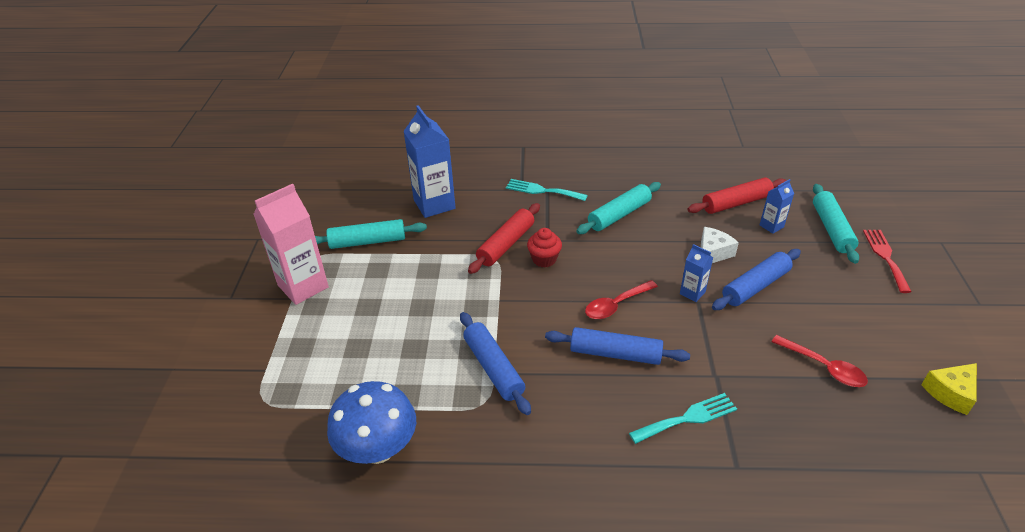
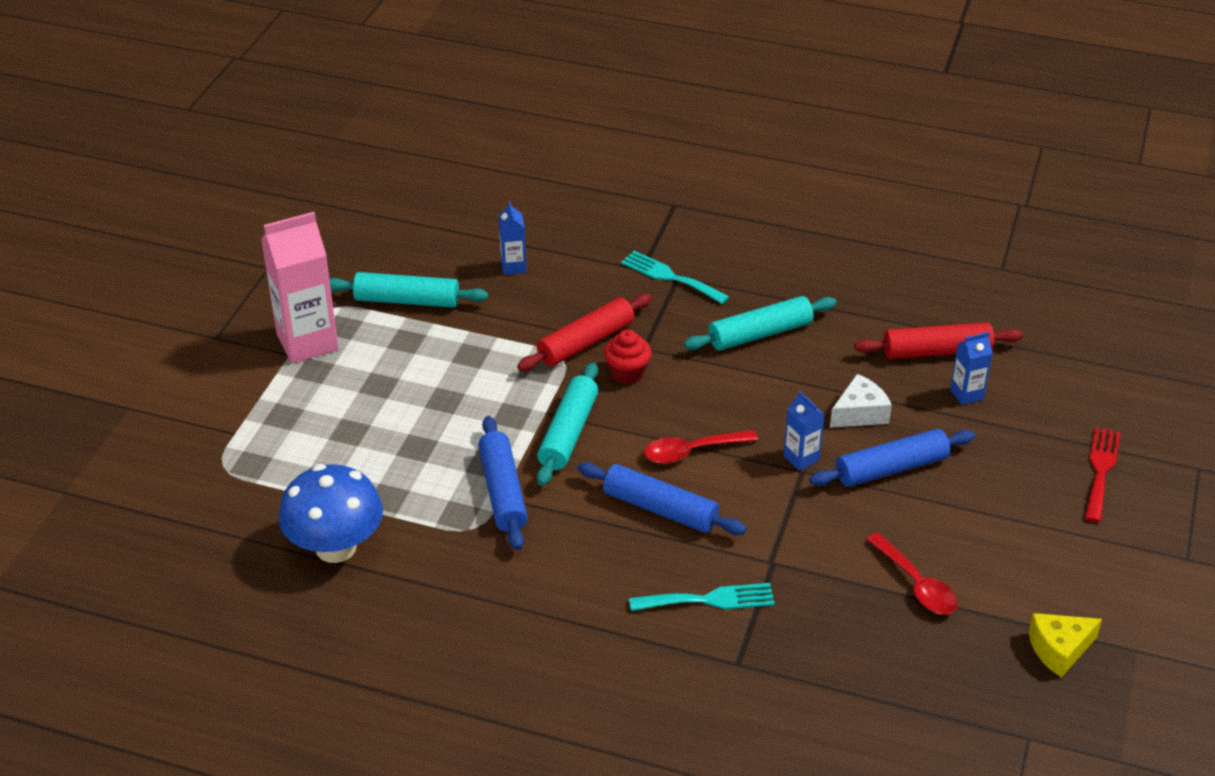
camera: 15 degrees right, 0 degrees up
(434, 204) = (513, 266): blue carton -> blue carton, size x0.49
(832, 229) = (1051, 416): turquoise rolling pin -> turquoise rolling pin (568, 433)

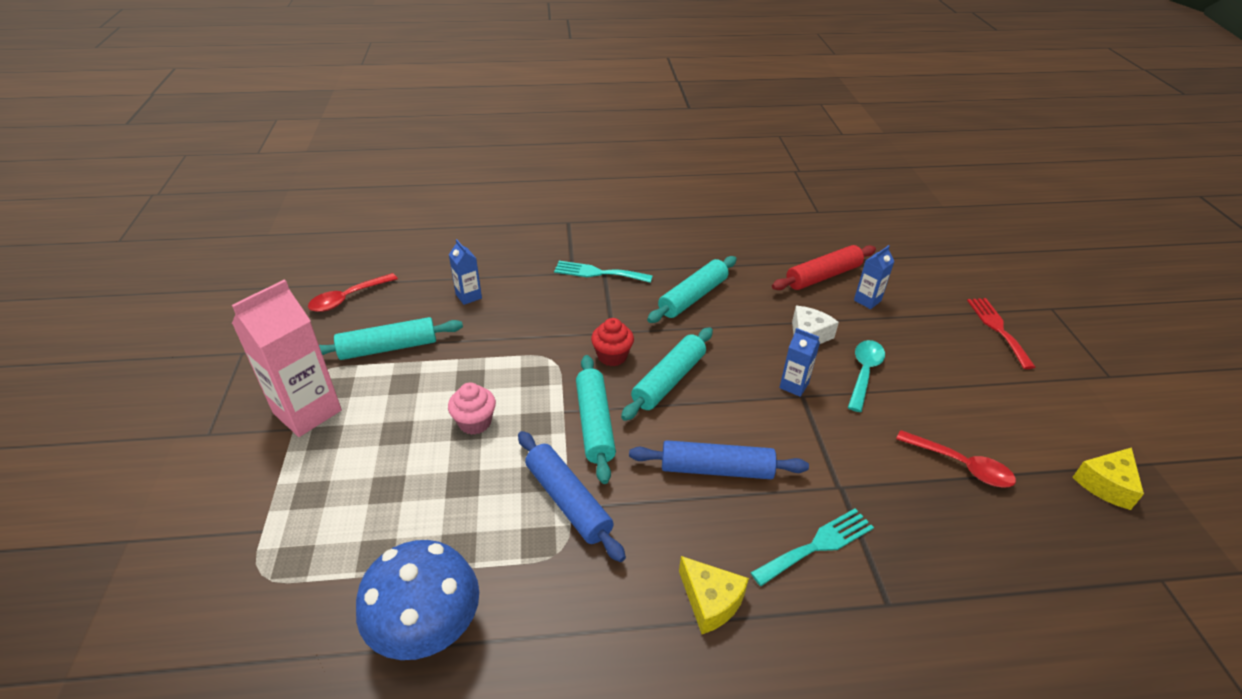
camera: 25 degrees left, 0 degrees up
(454, 397) = (475, 422): none -> pink cupcake
(579, 607) = (710, 601): none -> yellow cheese
(585, 342) = (563, 340): red rolling pin -> none
(670, 414) = (668, 380): none -> turquoise rolling pin
(692, 451) = (707, 407): red spoon -> red spoon (348, 298)
(891, 469) = (864, 373): blue rolling pin -> turquoise spoon

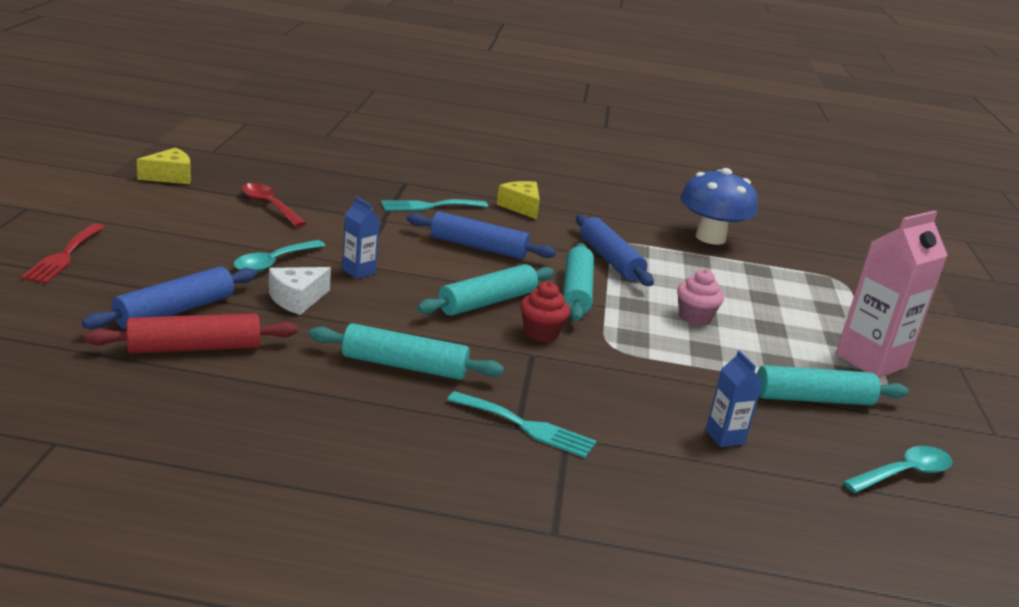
camera: 170 degrees left, 15 degrees down
(348, 298) = (904, 473): red spoon -> turquoise spoon
(693, 297) = (404, 365): turquoise rolling pin -> turquoise rolling pin turned 45 degrees clockwise
(867, 300) = (175, 311): blue carton -> blue rolling pin

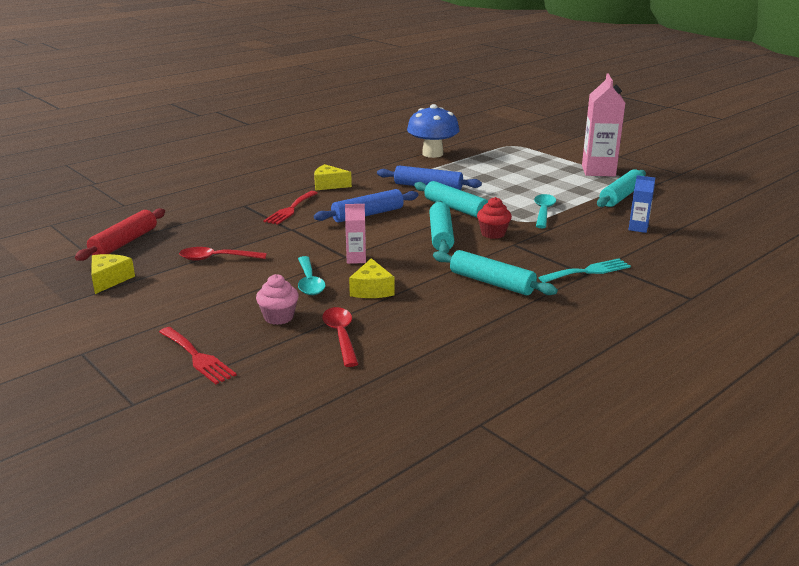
camera: 45 degrees left, 0 degrees up
(175, 311) = (341, 335): blue rolling pin -> red spoon
(194, 348) = (401, 342): red rolling pin -> red rolling pin (124, 243)
(297, 299) = (372, 290): white cheese -> yellow cheese
(358, 271) = (356, 259): blue carton -> pink carton
(404, 365) = (492, 282): turquoise rolling pin -> turquoise rolling pin turned 75 degrees clockwise
(429, 206) = (290, 209): turquoise fork -> red fork
(694, 317) = (516, 191): pink cupcake -> pink cupcake (279, 317)
(904, 473) = (698, 204): turquoise spoon -> turquoise spoon (543, 211)

